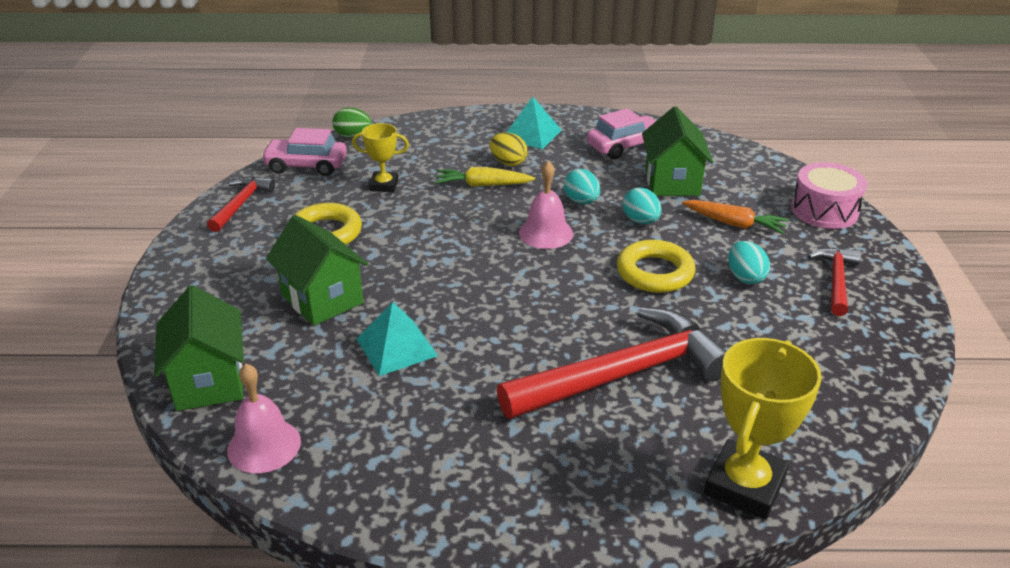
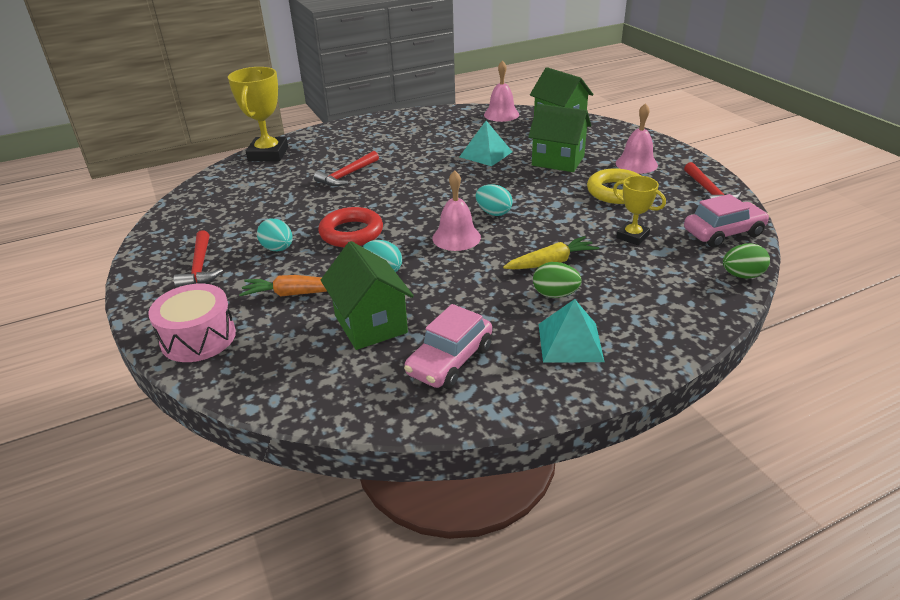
camera: 155 degrees right, 0 degrees up
(244, 262) = (636, 164): none -> pink bell
(384, 185) = (632, 236): yellow trophy -> yellow trophy turned 60 degrees clockwise
(508, 162) = (555, 294): yellow egg -> green egg
(581, 201) = (448, 274): turquoise egg -> turquoise egg (493, 213)
(623, 374) = (347, 175): red hammer -> red hammer, size x0.50
(655, 272) = (351, 233): yellow ring -> red ring

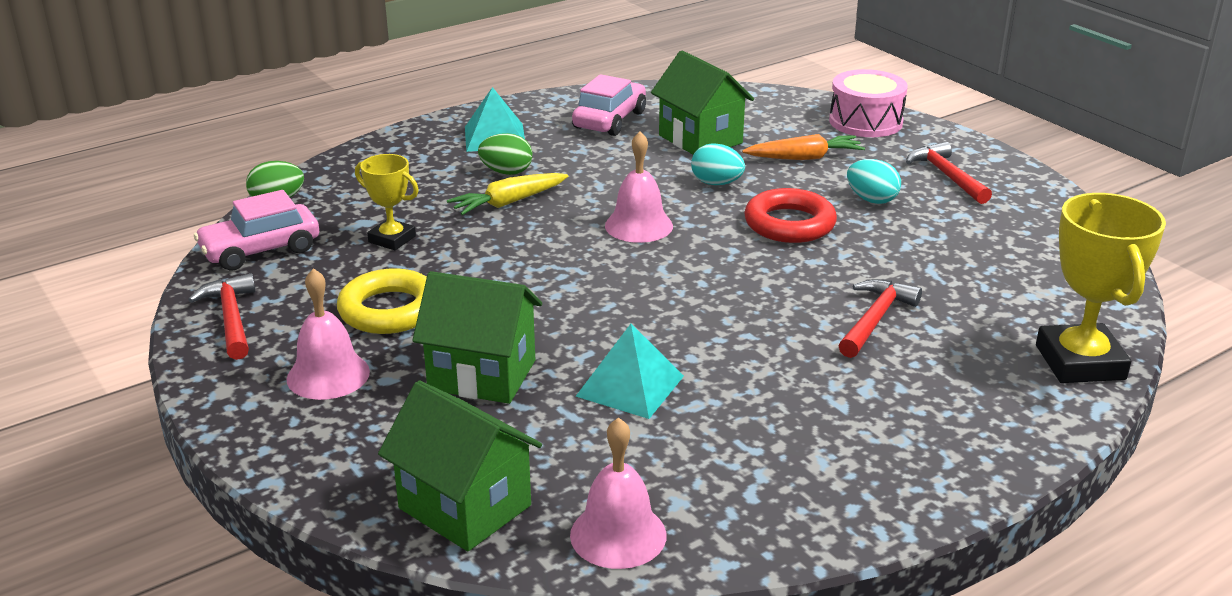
camera: 170 degrees right, 5 degrees down
(493, 213) = (592, 263): turquoise egg -> none

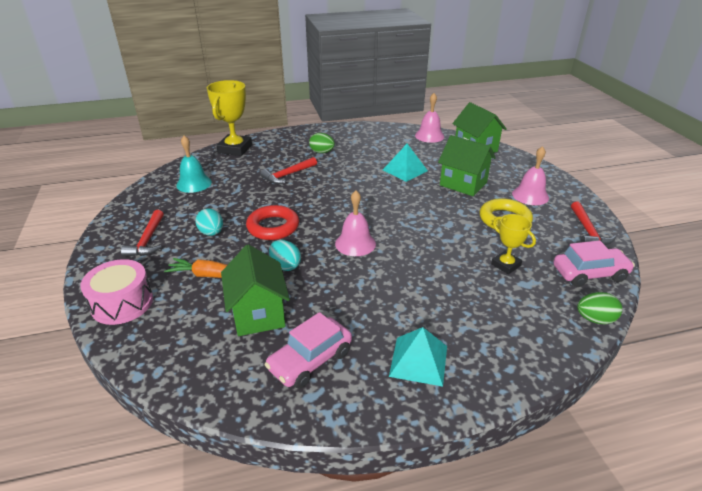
camera: 160 degrees left, 5 degrees up
(506, 172) = (420, 311): green egg -> green egg (322, 152)
(508, 202) = (427, 279): yellow carrot -> none
(1027, 265) = (194, 183): none -> turquoise bell

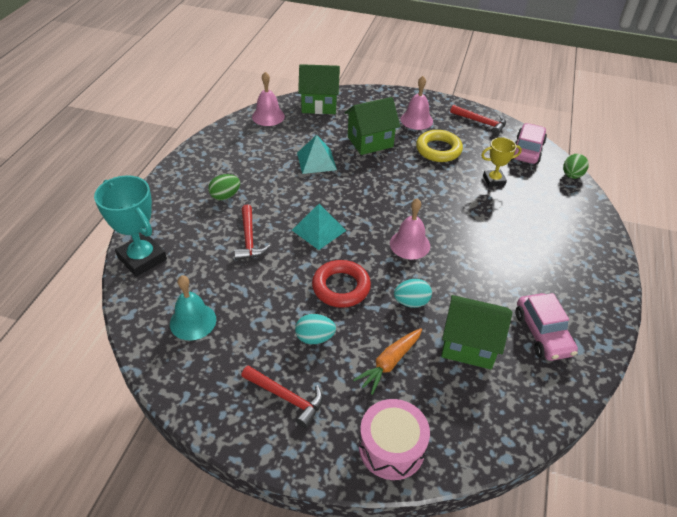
camera: 60 degrees left, 10 degrees up
(235, 149) = (142, 258): yellow trophy -> turquoise trophy
(418, 360) = (570, 275): turquoise pyramid -> turquoise pyramid (318, 230)

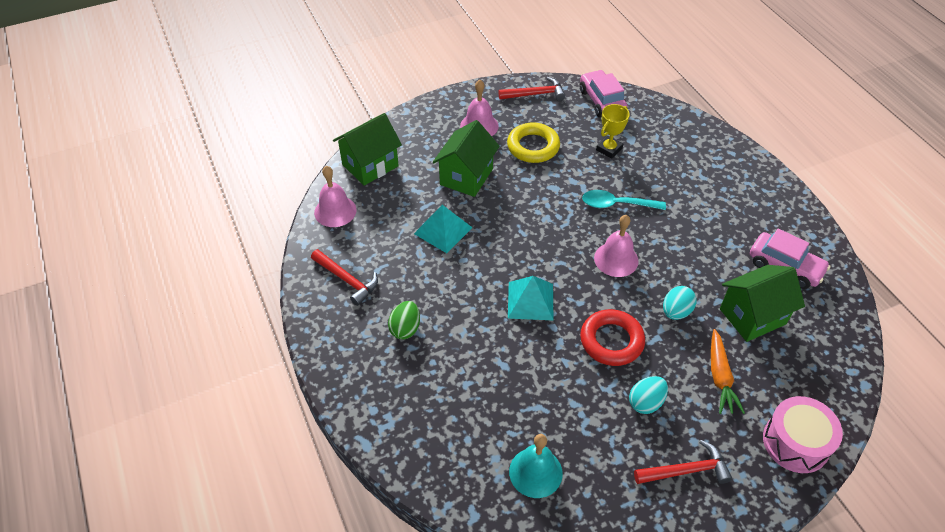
camera: 40 degrees left, 5 degrees up
(142, 258) = (411, 453): turquoise trophy -> none
(249, 239) = (483, 356): red hammer -> red hammer (347, 280)
(454, 214) = (616, 204): none -> turquoise spoon
(571, 175) = (658, 105): green egg -> none

